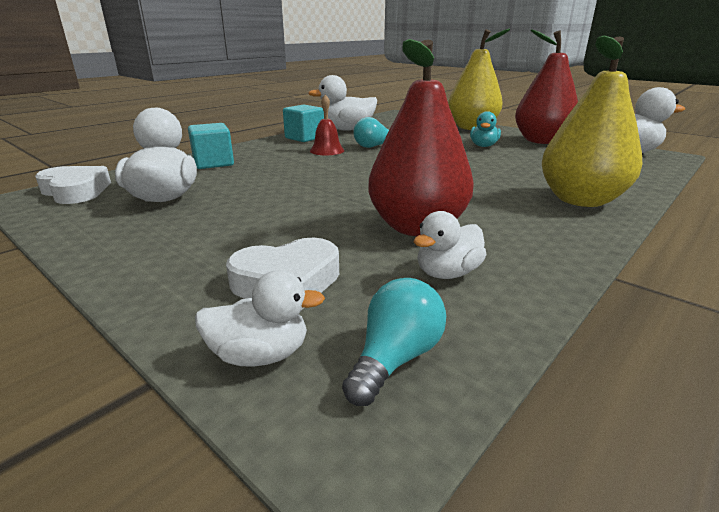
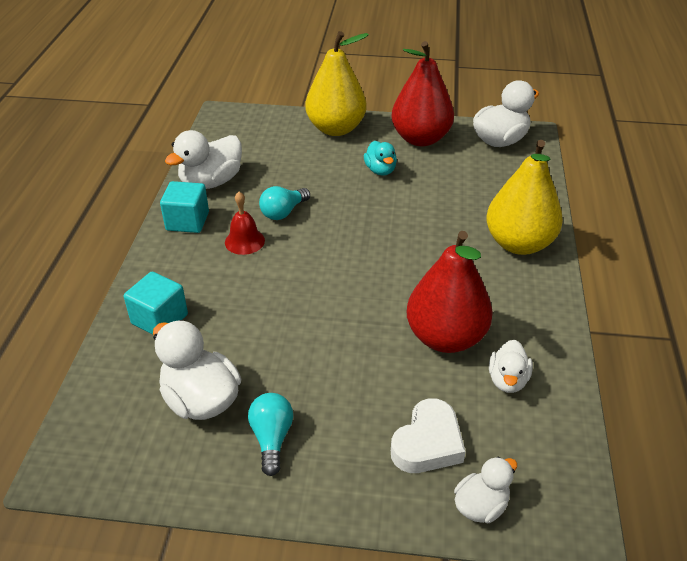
camera: 35 degrees left, 15 degrees up
(75, 191) = (93, 437): white heart -> none
(395, 359) = (543, 466): turquoise light bulb -> turquoise light bulb (272, 438)

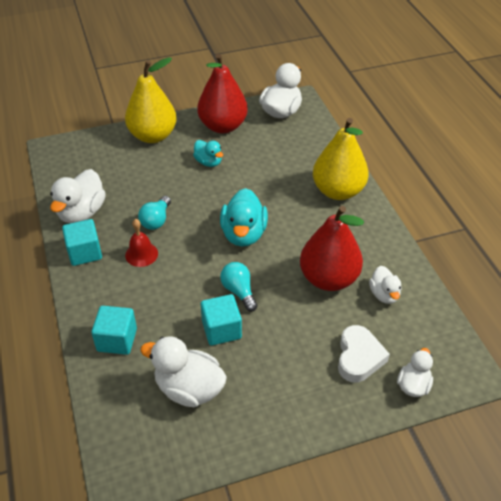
camera: 25 degrees left, 5 degrees up
(272, 438) = (256, 396): turquoise light bulb -> turquoise light bulb (239, 291)
(279, 349) = (221, 330): none -> turquoise cube
(372, 256) = (243, 234): none -> turquoise duck

